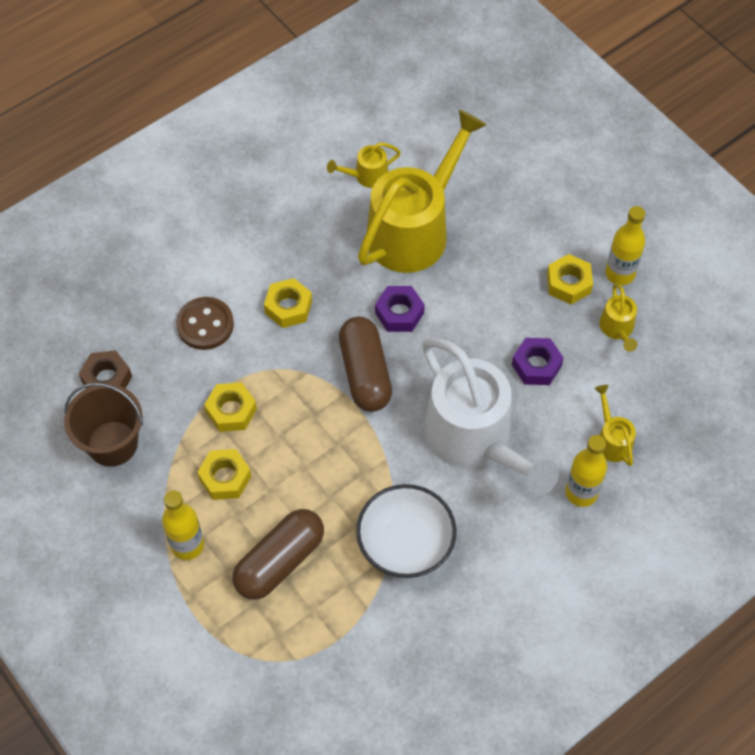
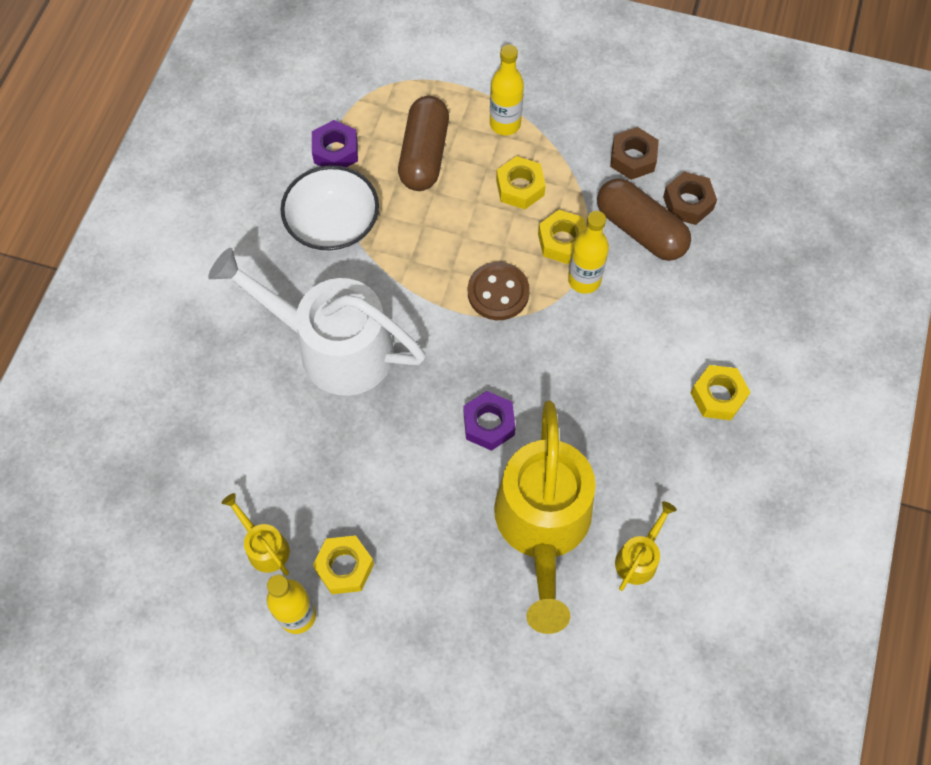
camera: 145 degrees right, 5 degrees up
(112, 443) = (633, 158): brown bucket -> brown nut
(205, 325) = (652, 299): brown button -> brown button (498, 292)
(288, 307) = (594, 363): yellow nut -> yellow nut (718, 396)
(365, 373) = (475, 346): brown capsule -> brown capsule (640, 230)
(536, 365) = (322, 454): purple nut -> purple nut (335, 151)
(581, 493) = (208, 358): yellow bottle -> yellow bottle (584, 280)
(611, 439) = (207, 425): yellow watering can -> none

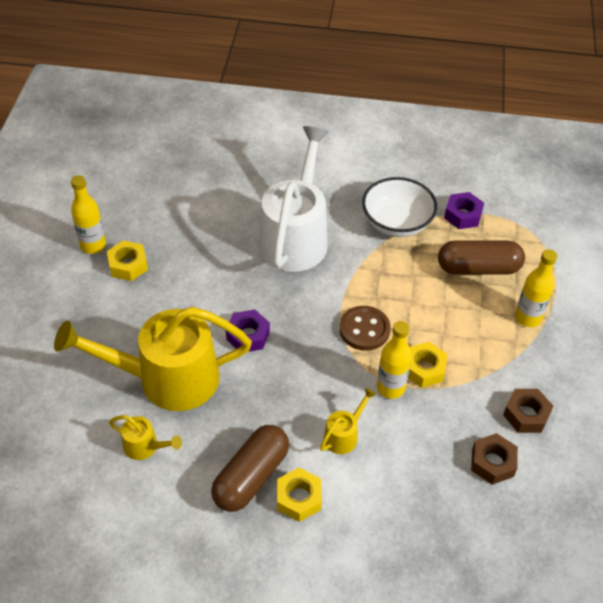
camera: 80 degrees right, 15 degrees down
(264, 546) = (141, 221): yellow watering can -> yellow watering can (344, 435)
(520, 187) = (468, 334): yellow nut -> none
(640, 230) = (452, 426): brown capsule -> brown capsule (251, 476)

